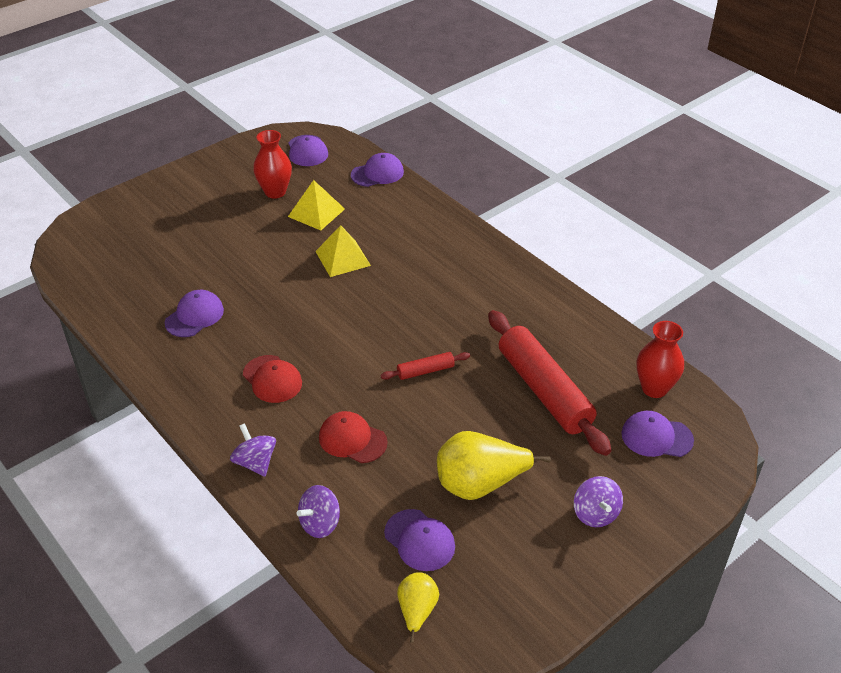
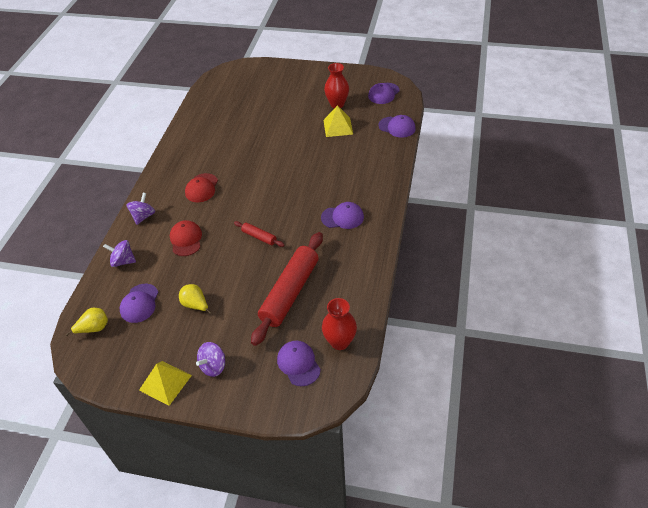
camera: 55 degrees right, 5 degrees up
(194, 316) = (219, 138): purple cap -> purple cap (342, 217)
(343, 258) = (313, 157): yellow pyramid -> yellow pyramid (165, 382)
(480, 484) = (196, 305): yellow pear -> yellow pear, size x0.56

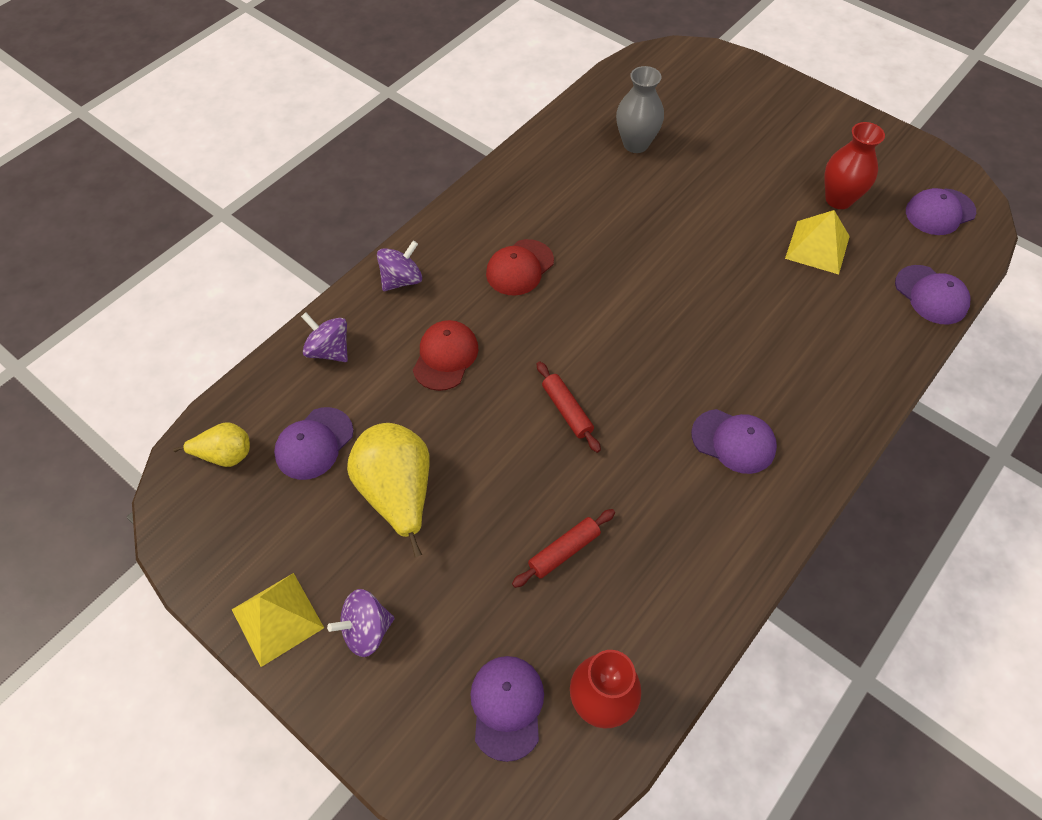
camera: 25 degrees right, 10 degrees up
(196, 305) = (398, 493): yellow pear -> yellow pear, size x1.78
(229, 115) = (635, 144): none -> grey vase
(290, 292) = (564, 551): red rolling pin -> red rolling pin, size x0.45

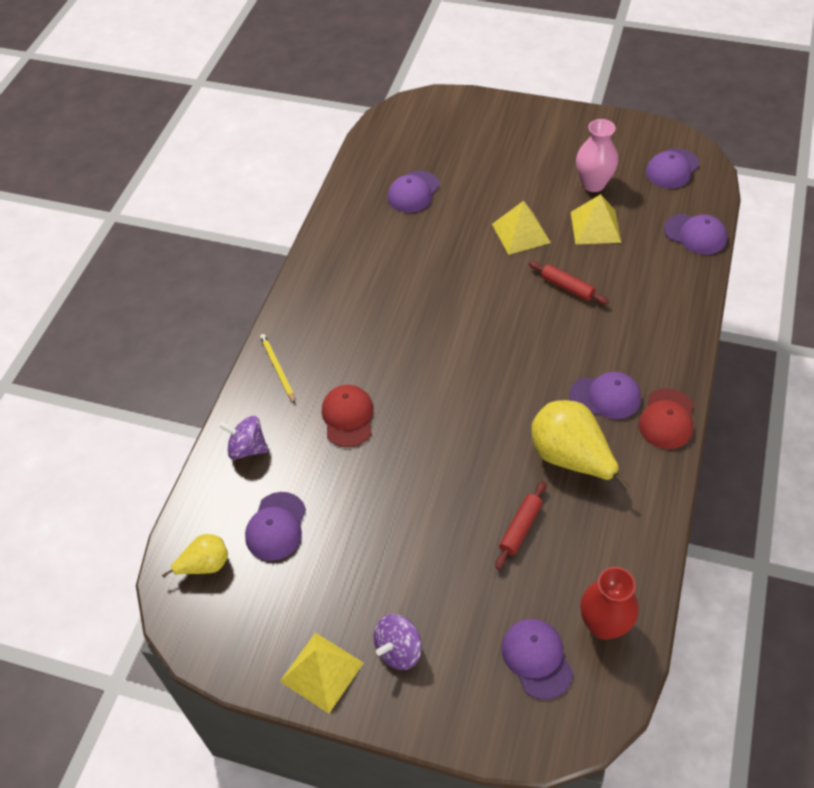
camera: 20 degrees left, 5 degrees down
(398, 493) = (367, 538): yellow pear -> yellow pear (570, 458)
(401, 280) = (277, 369): purple spinning top -> yellow pencil
(520, 268) = (371, 324): red cap -> red cap (667, 419)
(567, 410) = (467, 422): red rolling pin -> red rolling pin (567, 287)
(635, 144) = (413, 192): grey vase -> purple cap
(729, 226) = (520, 233): none -> yellow pyramid
(838, 199) = (593, 184): red vase -> pink vase

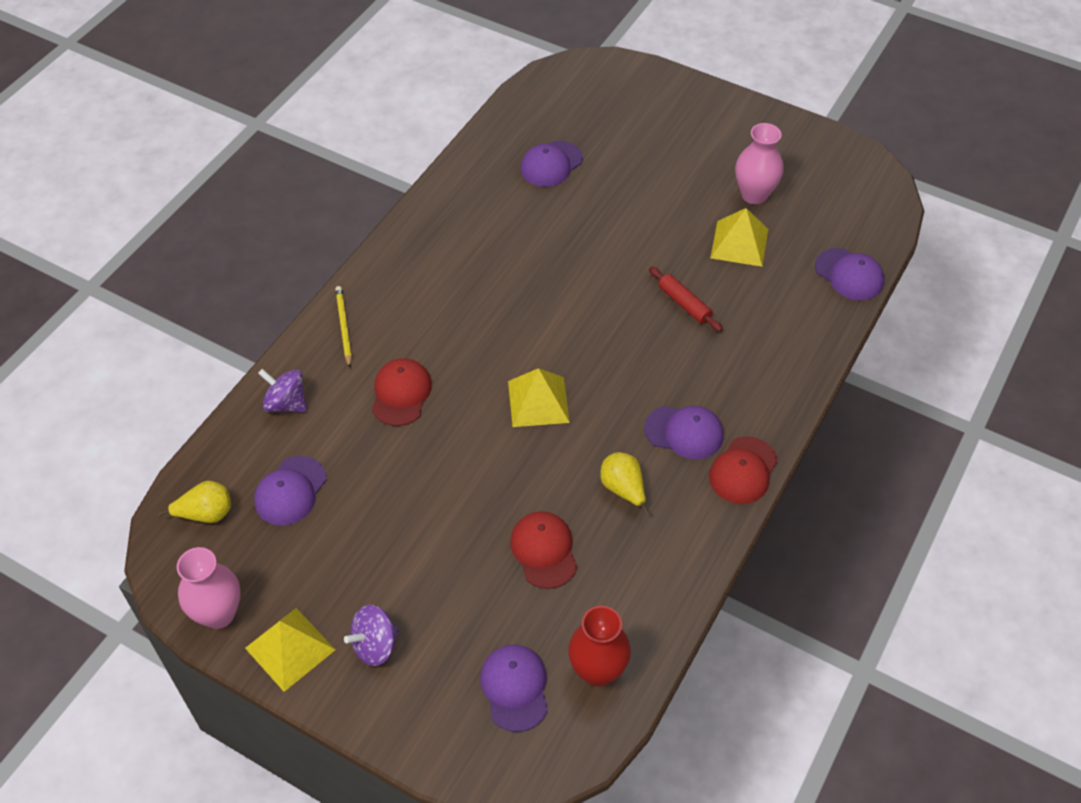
camera: 10 degrees right, 0 degrees up
(245, 655) = (218, 613): none -> pink vase
(520, 233) = (654, 233): yellow pyramid -> yellow pyramid (538, 401)
(520, 528) = (544, 551): red rolling pin -> red cap
(570, 458) = (623, 489): yellow pear -> yellow pear, size x0.56
(672, 169) = (850, 195): purple cap -> none

